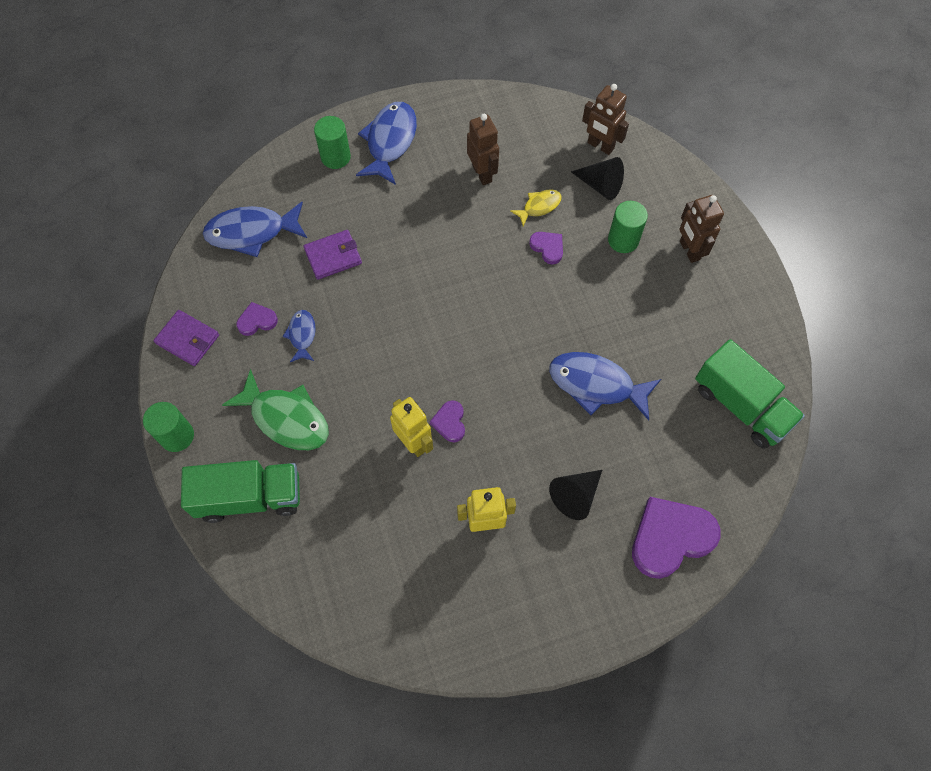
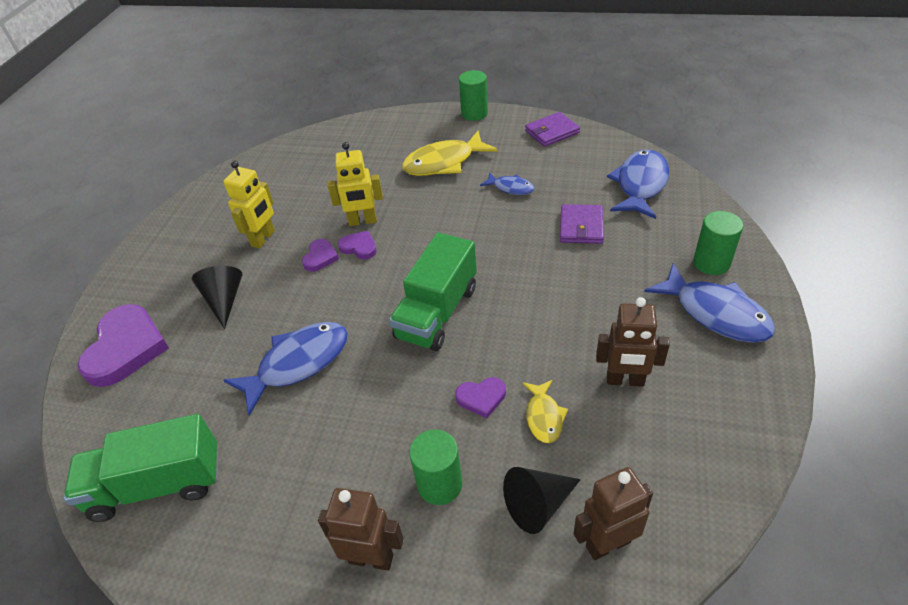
camera: 125 degrees right, 20 degrees down
(249, 497) = (400, 134): green truck -> green truck (437, 312)
(257, 321) = (543, 168): purple heart -> purple heart (320, 257)
(286, 418) = (444, 163): green fish -> yellow fish

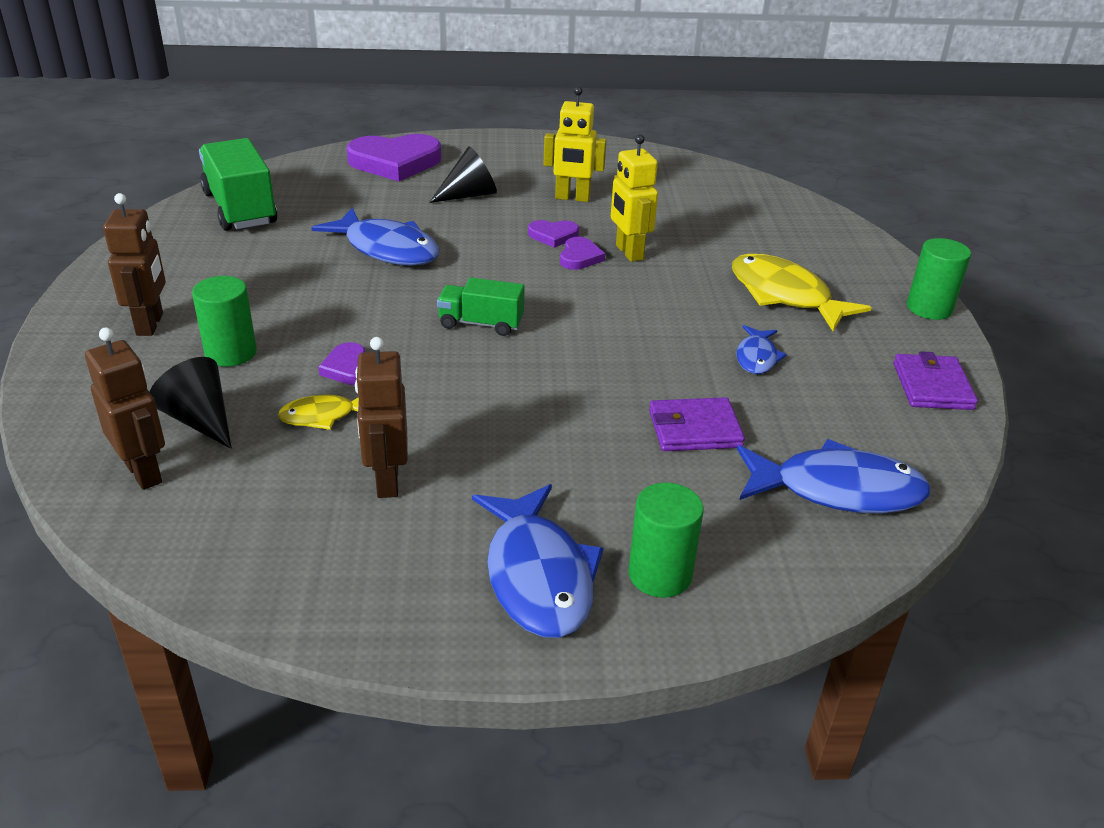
camera: 70 degrees right, 10 degrees down
(437, 312) = (481, 323): green truck -> green truck, size x0.58
(552, 132) = (932, 386): purple wallet -> purple wallet turned 45 degrees clockwise
(715, 313) = (538, 576): blue fish -> blue fish turned 45 degrees counterclockwise

